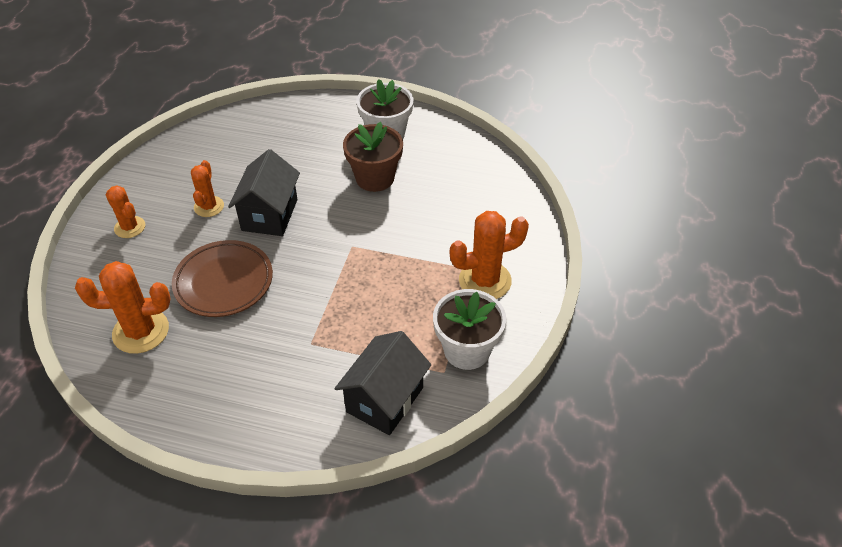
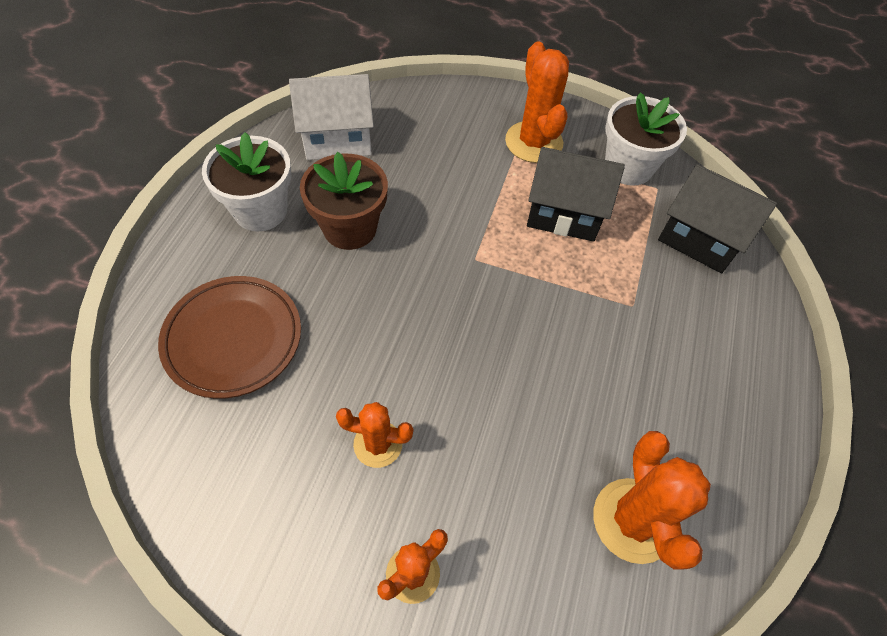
camera: 90 degrees left, 10 degrees up
(224, 282) = (537, 411): brown plate -> brown plate (233, 339)
(269, 215) = (406, 355): black house -> black house (564, 213)
(462, 162) = (337, 139): none -> white house

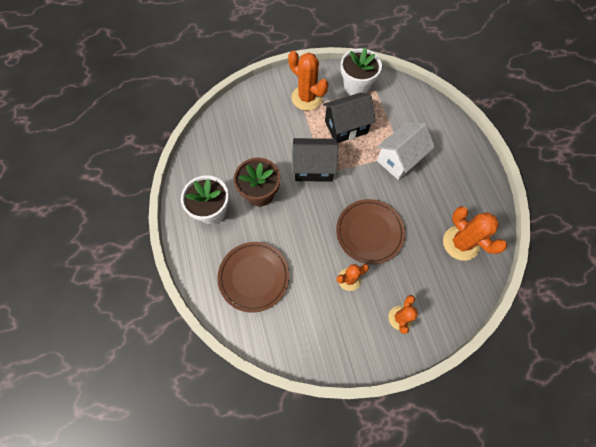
camera: 30 degrees left, 10 degrees up
(337, 139) = (216, 151): white house -> white house (399, 159)
(475, 392) = (369, 232): none -> brown plate
(700, 239) = (408, 105): black house -> black house (313, 168)

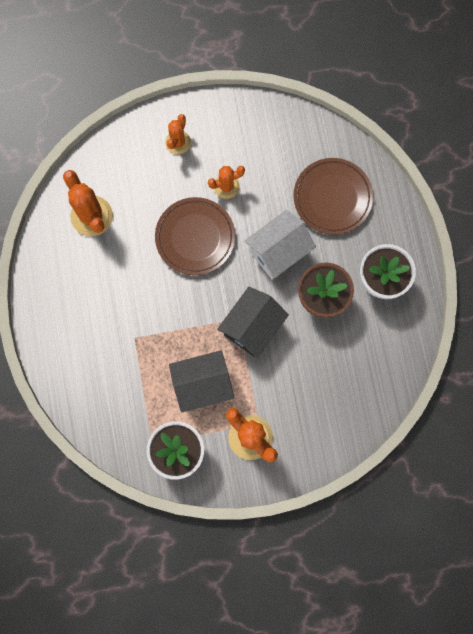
camera: 175 degrees left, 10 degrees up
(313, 168) = (252, 327): black house -> black house turned 60 degrees counterclockwise
(399, 159) = (140, 329): white house -> white house (278, 252)

